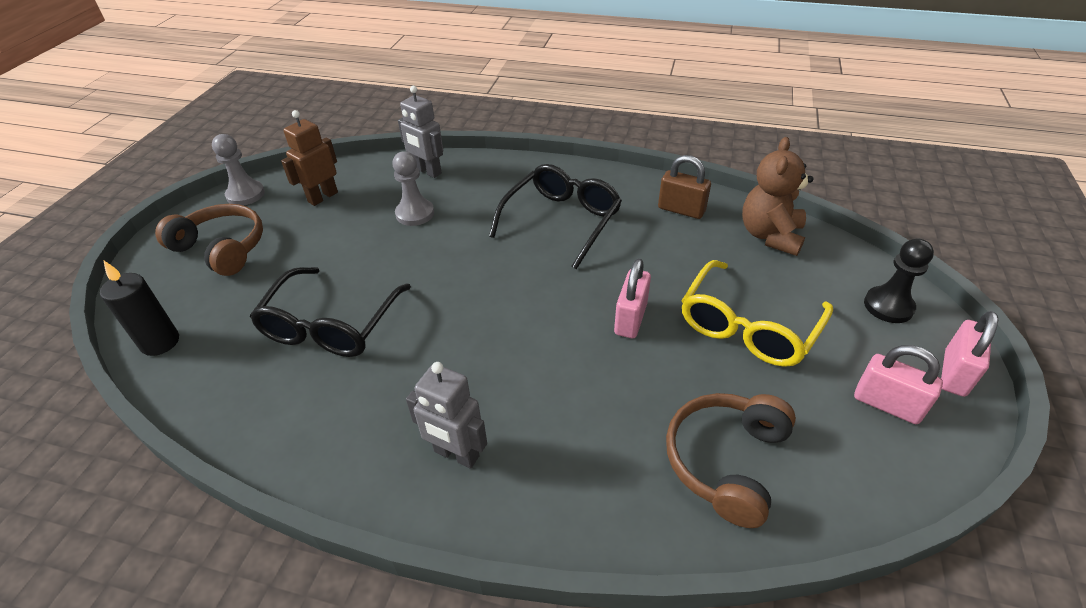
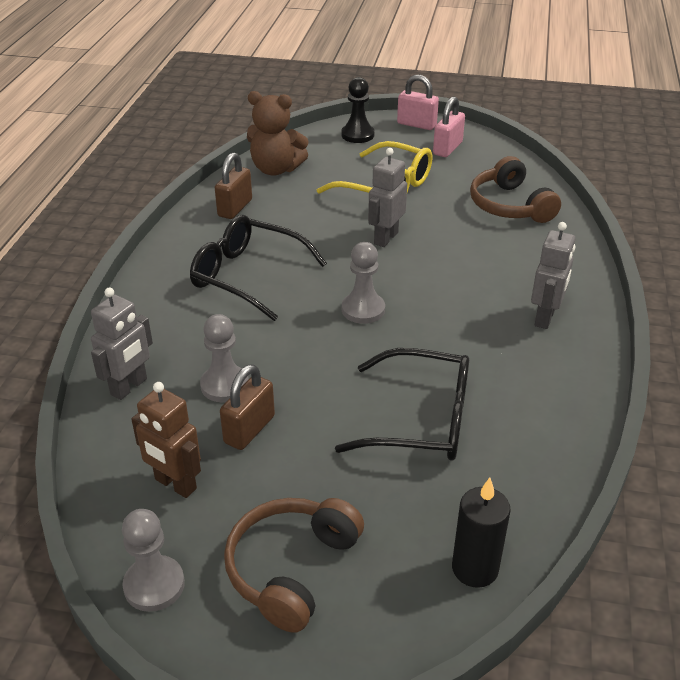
camera: 95 degrees left, 5 degrees down
(361, 227) = (249, 429): none -> brown padlock
(498, 295) = (363, 310): none -> grey pawn
(630, 319) = (385, 238): pink padlock -> grey robot
(726, 461) = (510, 205): brown headphones -> brown headphones turned 45 degrees clockwise

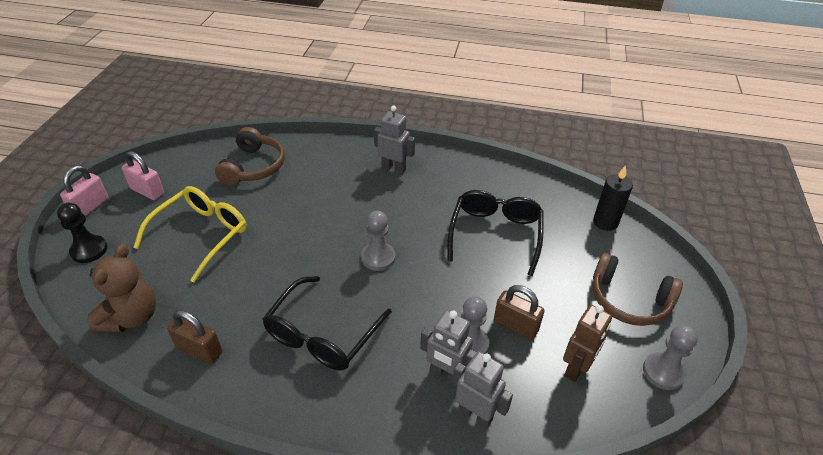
camera: 90 degrees left, 5 degrees up
(385, 238) = (282, 240): grey robot -> grey robot (446, 374)
(510, 205) = (253, 167): brown headphones -> brown headphones turned 60 degrees counterclockwise

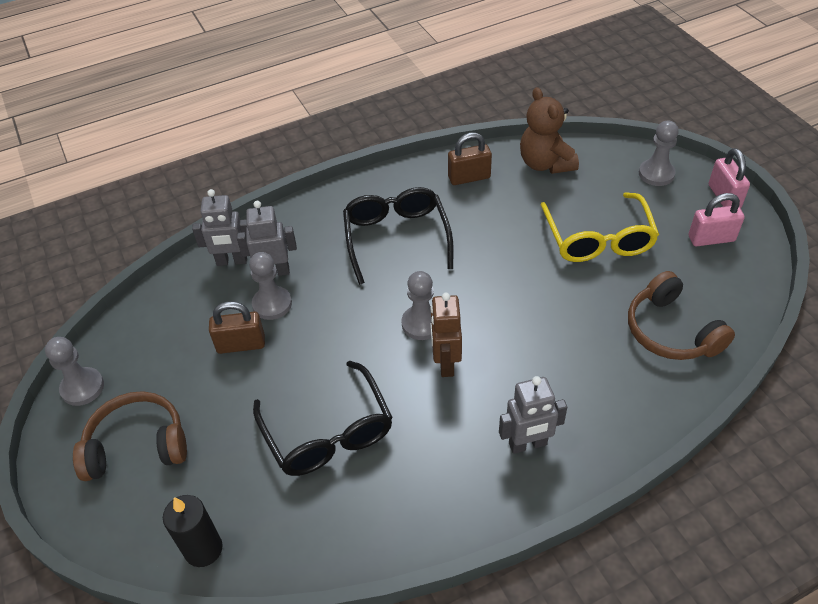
camera: 145 degrees right, 5 degrees up
(89, 250) = (656, 174): black pawn -> grey pawn
(576, 368) = (166, 342): brown robot -> brown robot (446, 363)

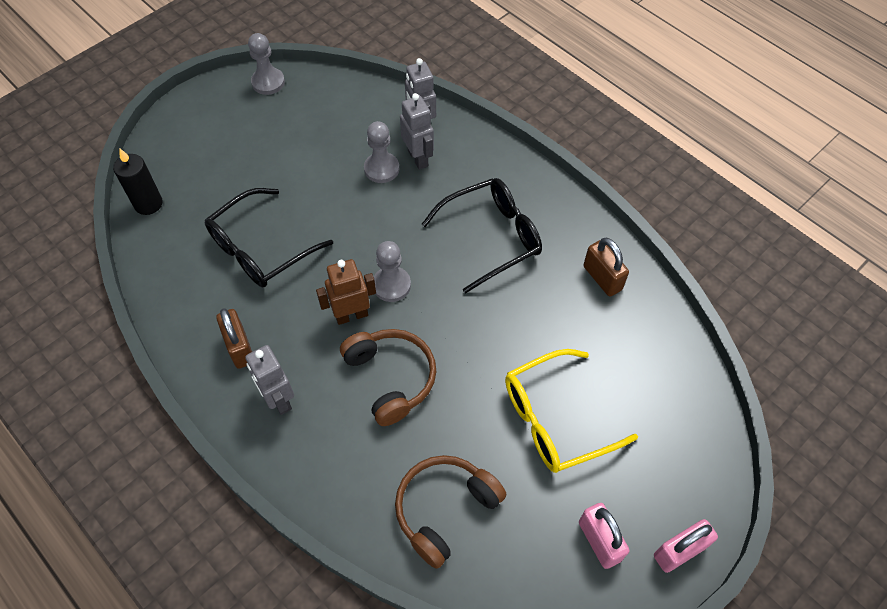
camera: 70 degrees right, 10 degrees up
(137, 445) = (225, 134): brown headphones -> brown headphones (391, 378)
(241, 344) = (333, 162): brown padlock -> brown padlock (239, 347)
(545, 163) = (656, 346): brown teddy bear -> none
(656, 174) = (688, 467): grey pawn -> none

